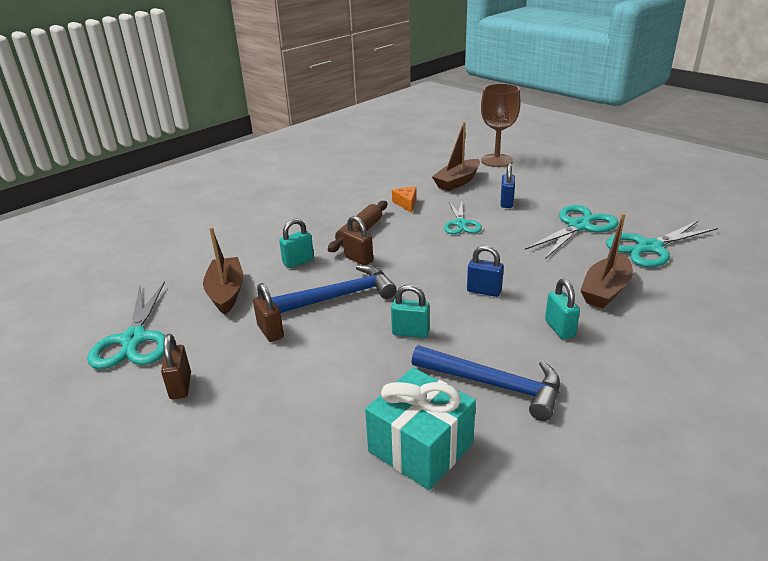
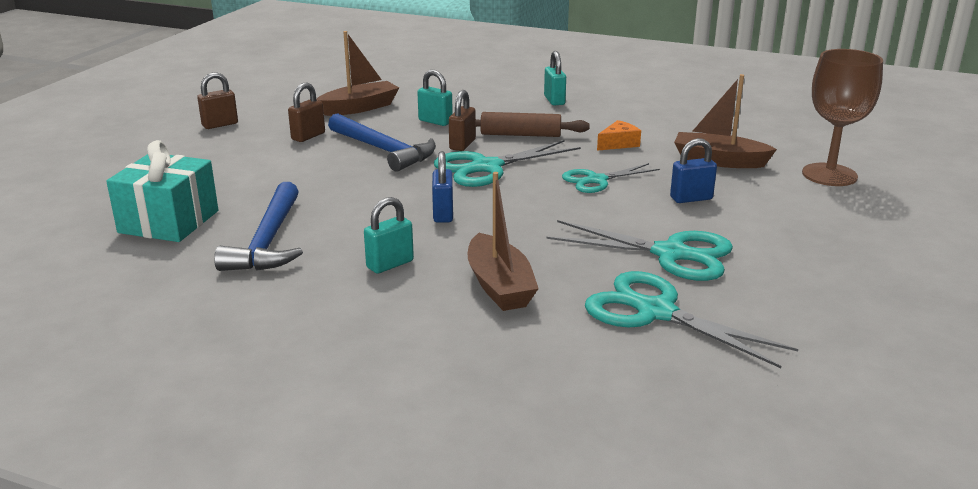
camera: 65 degrees right, 5 degrees down
(134, 340) = (272, 96): turquoise scissors -> turquoise scissors (486, 167)
(410, 332) = (338, 191): turquoise padlock -> turquoise padlock (554, 100)
(605, 290) = (499, 286): brown boat -> brown boat turned 120 degrees counterclockwise

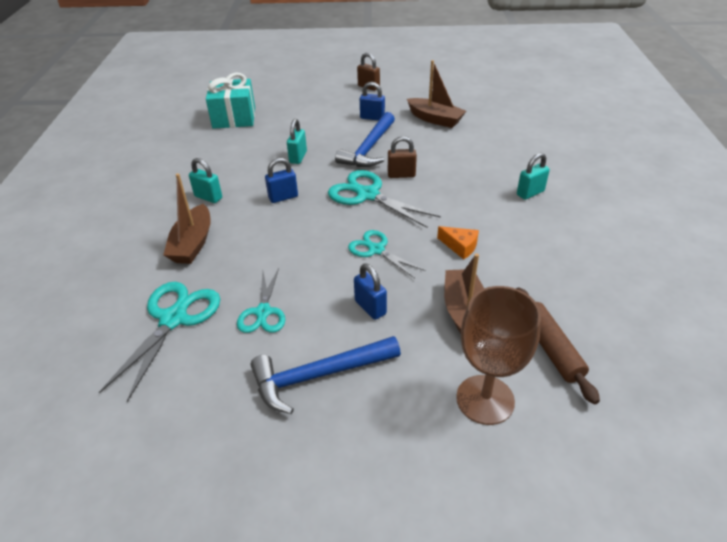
camera: 70 degrees right, 15 degrees up
(268, 241) = (223, 151): blue hammer -> blue hammer (318, 375)
(308, 136) = (372, 117): brown padlock -> blue padlock
(435, 121) = (435, 153): turquoise padlock -> turquoise padlock (298, 157)
(499, 286) = (192, 244): brown boat -> brown boat turned 45 degrees counterclockwise
(520, 135) = (440, 194): brown rolling pin -> brown rolling pin (550, 348)
(671, 254) = (263, 312): turquoise scissors -> turquoise scissors, size x0.64

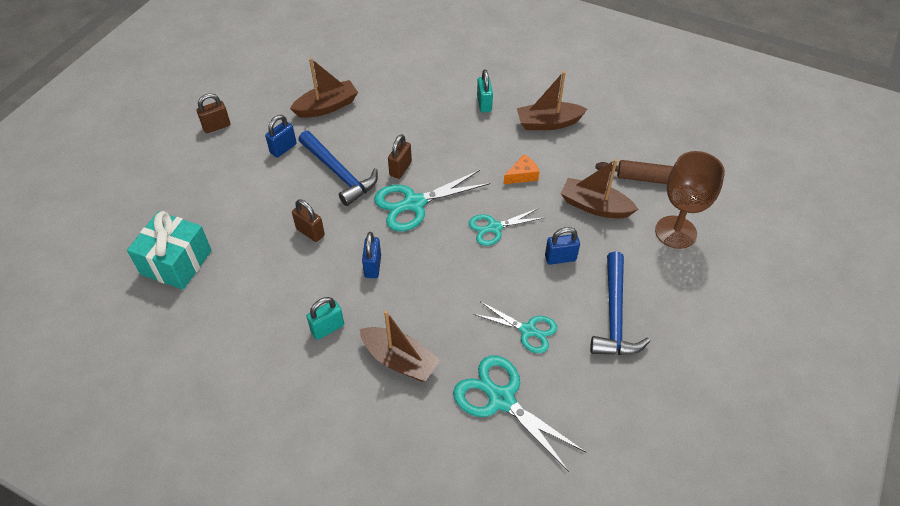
camera: 65 degrees left, 10 degrees up
(298, 157) = (310, 232): turquoise padlock -> brown padlock
(551, 241) = (548, 123): none -> brown boat

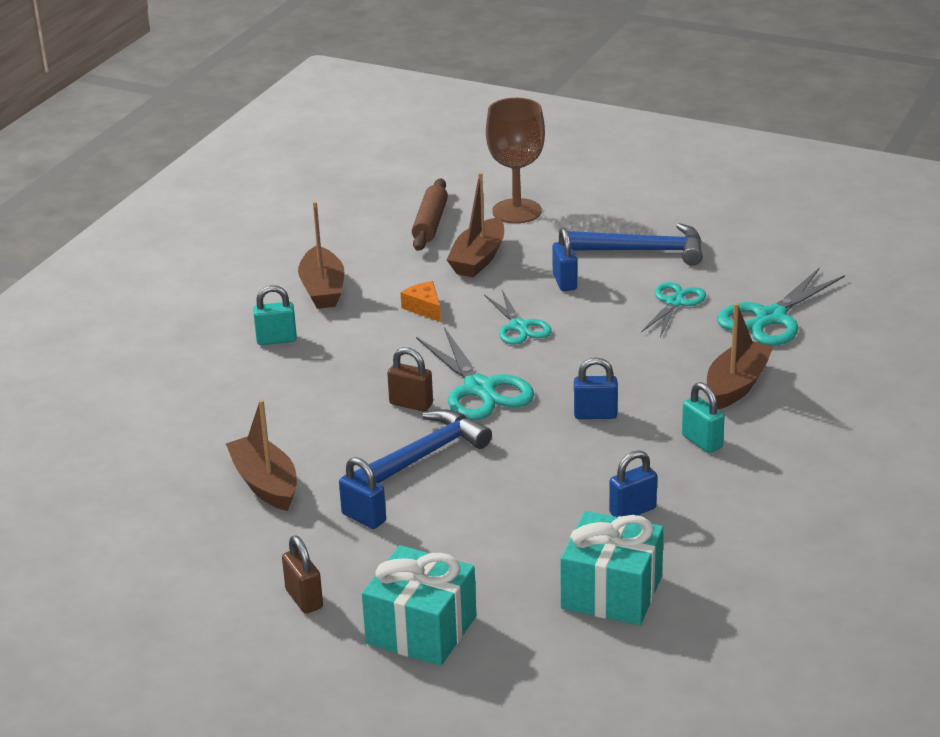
camera: 90 degrees left, 20 degrees down
(173, 174) = (421, 630): none -> turquoise gift
(256, 279) = (632, 511): none -> blue padlock
(310, 232) = (539, 472): brown padlock -> none

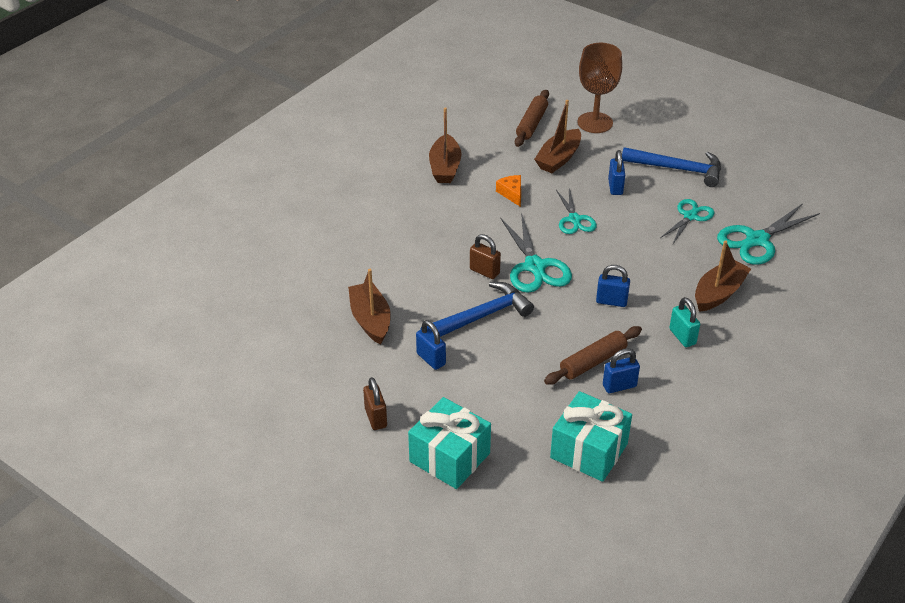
camera: 10 degrees right, 10 degrees up
(276, 340) = (404, 204): turquoise padlock -> none
(589, 488) = (593, 362): none -> brown rolling pin

